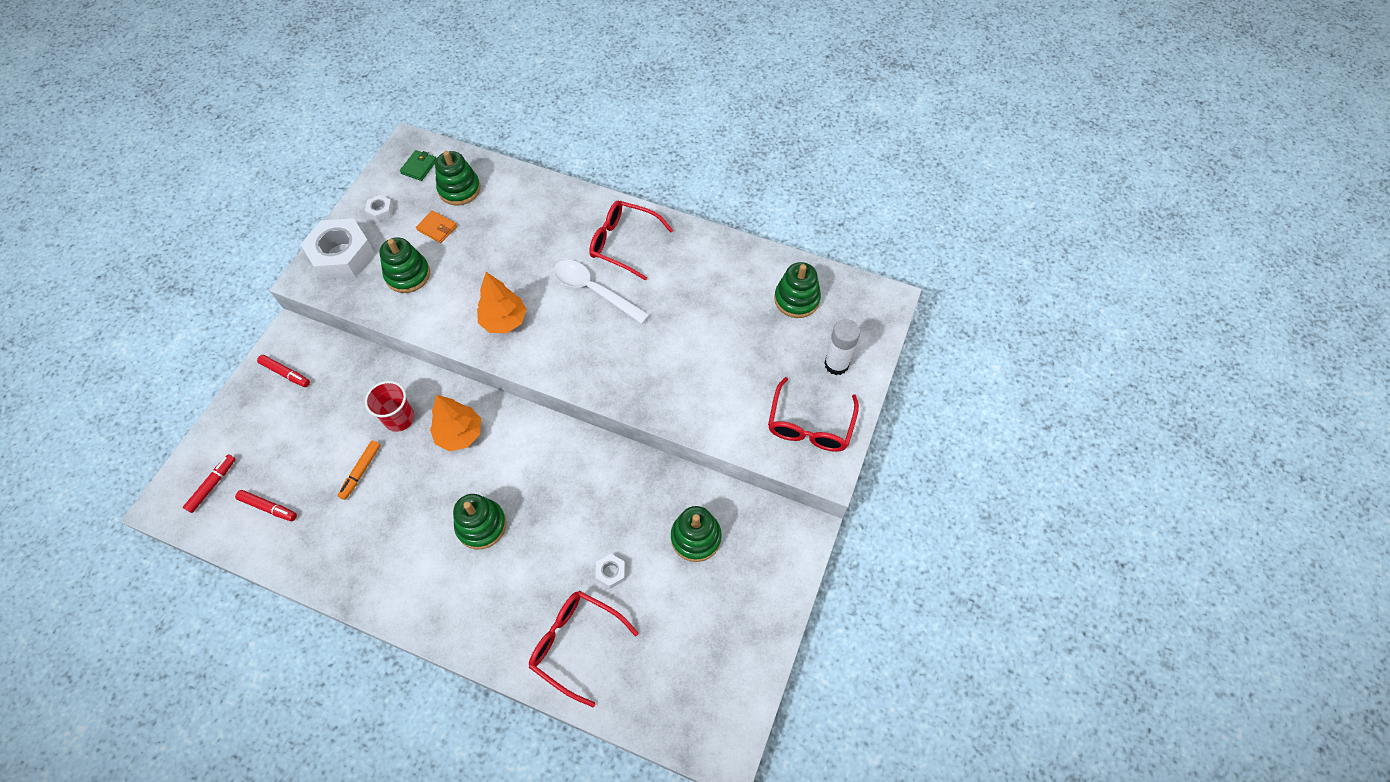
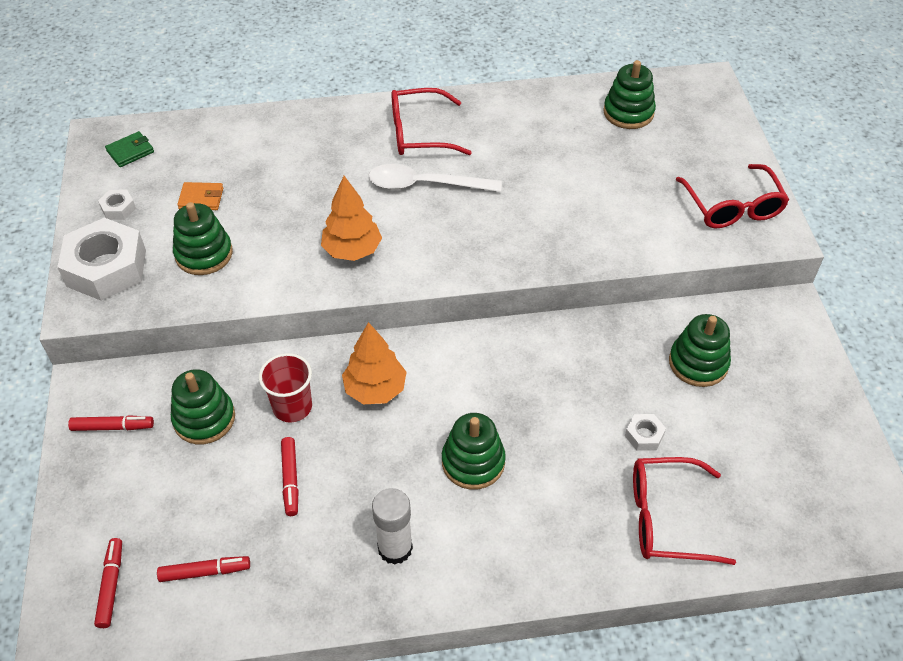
camera: 30 degrees left, 10 degrees down
(361, 471) = (290, 479): orange marker -> red marker
(419, 167) = (130, 151): green wallet -> green wallet turned 60 degrees clockwise
(459, 189) = (196, 154): green stacking toy -> green stacking toy (204, 418)
(836, 364) = (711, 149): white glue stick -> white glue stick (395, 548)

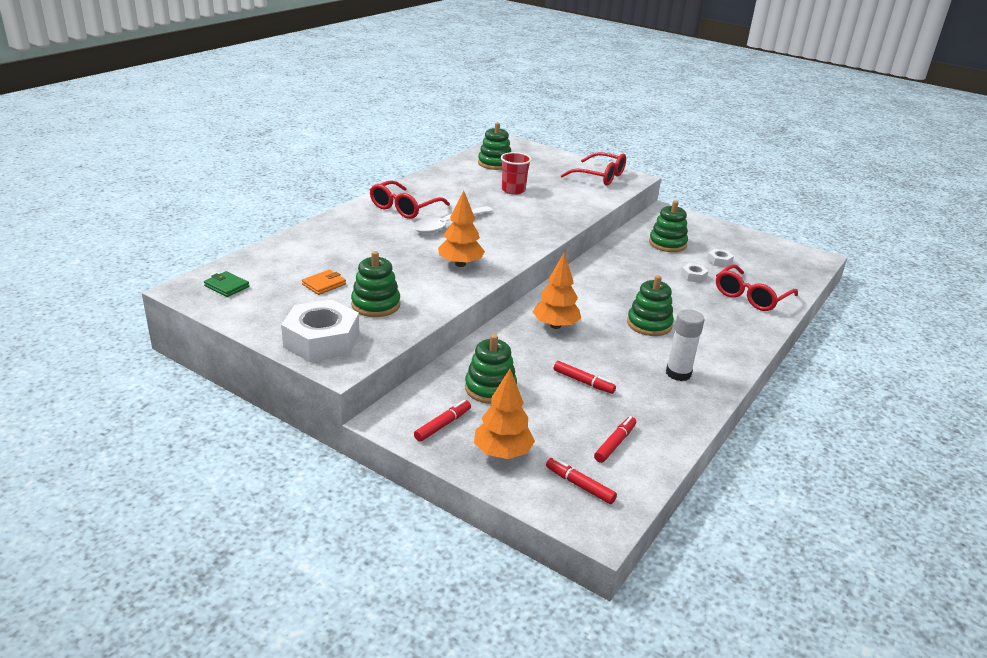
camera: 50 degrees left, 20 degrees down
(110, 496) = (502, 453): none -> orange tree
(118, 208) = (273, 313): white nut -> white nut (719, 261)
(130, 151) = (226, 286): green wallet -> green wallet turned 60 degrees counterclockwise
(292, 407) = (528, 356): red cup -> red cup (513, 190)

